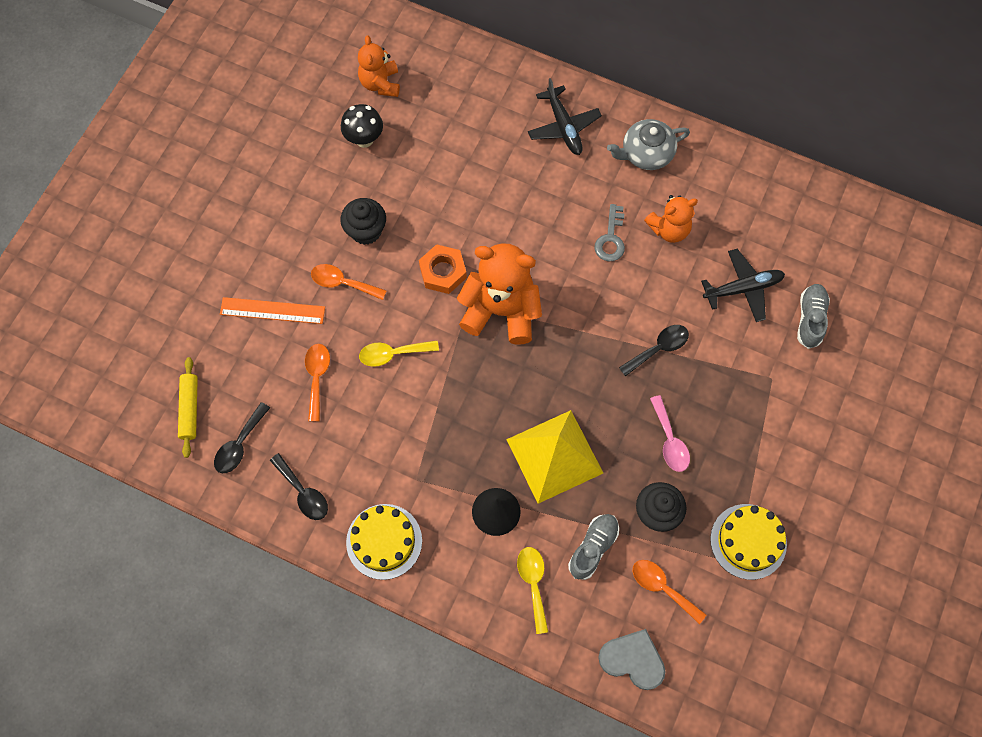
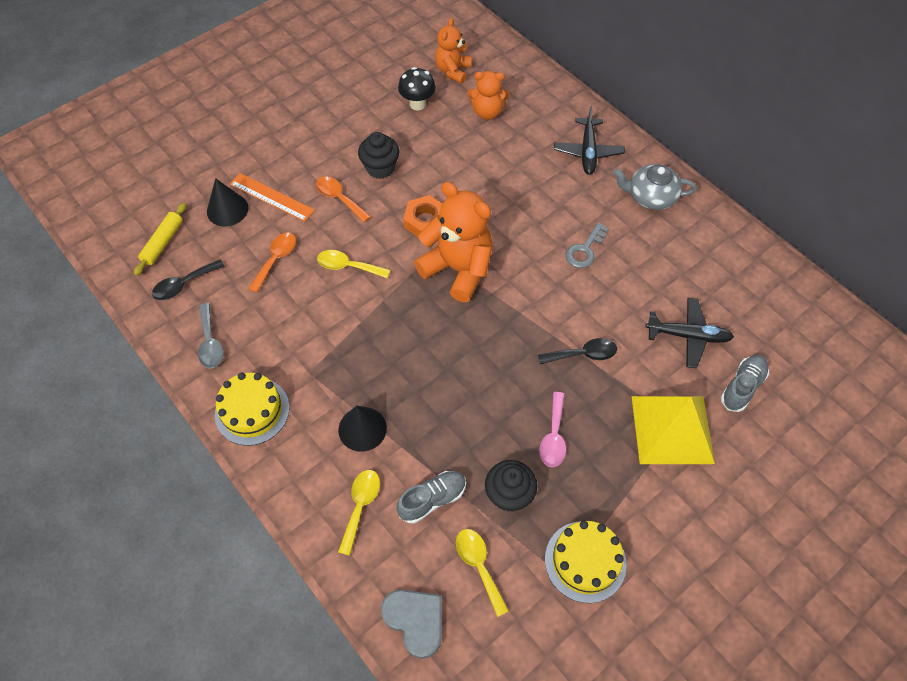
camera: 25 degrees right, 10 degrees down
(234, 344) = (227, 209): none -> black cone
(303, 492) = (210, 342): black spoon -> grey spoon
(554, 456) = (440, 404): yellow pyramid -> yellow pyramid (672, 429)
(662, 587) = (479, 566): orange spoon -> yellow spoon
(669, 229) = (642, 262): orange teddy bear -> orange teddy bear (487, 112)

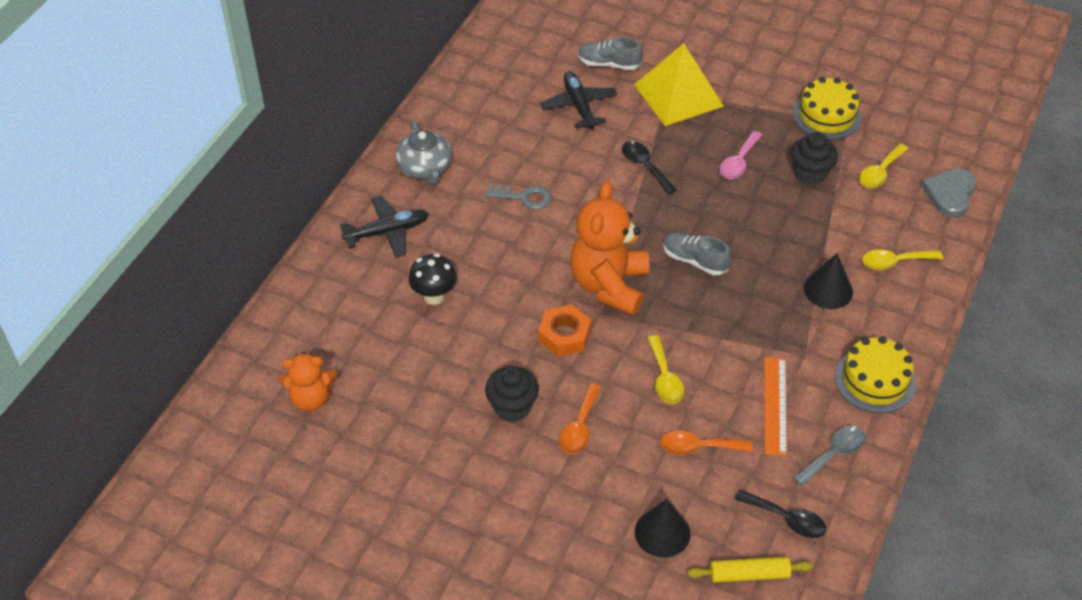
camera: 115 degrees left, 10 degrees down
(271, 197) = (617, 496): orange ruler -> orange ruler (775, 405)
(417, 104) = (388, 412): black mushroom -> black mushroom (434, 296)
(432, 499) = (851, 218): grey shoe -> grey shoe (694, 260)
(487, 112) = (368, 339): orange teddy bear -> none
(553, 436) = (738, 162): pink spoon -> pink spoon turned 135 degrees clockwise

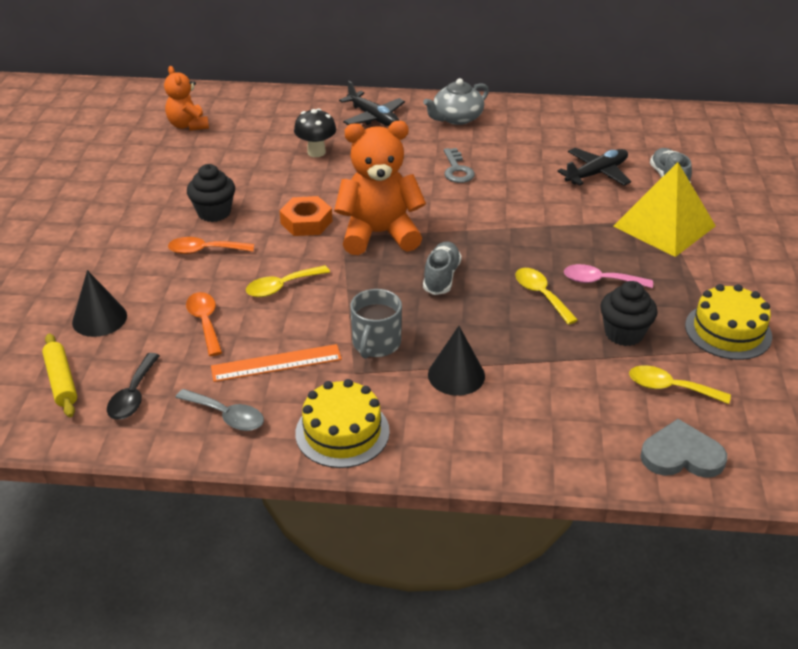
camera: 70 degrees right, 10 degrees down
(645, 166) = (547, 225): black spoon -> none
(771, 330) = (376, 343): none -> grey mug
(894, 262) = (532, 422): yellow spoon -> yellow spoon (541, 295)

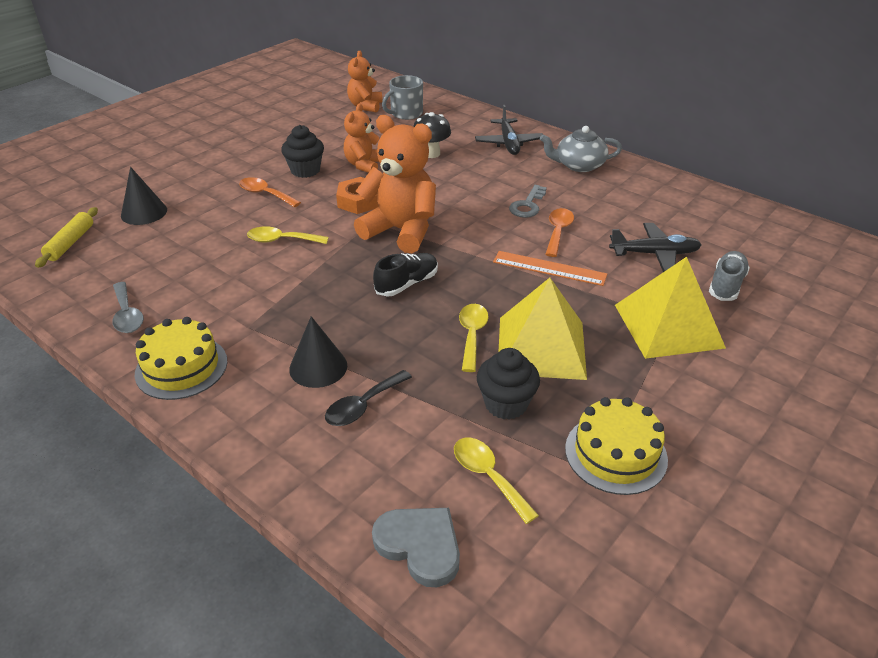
camera: 35 degrees right, 0 degrees up
(133, 395) = (95, 272): black spoon -> black spoon (363, 406)
(205, 322) = (201, 243): orange spoon -> orange spoon (558, 232)
(266, 186) = (364, 165): none -> orange teddy bear
(276, 363) = (206, 293): orange ruler -> orange ruler (549, 268)
(376, 343) = (291, 312): grey mug -> grey mug (406, 113)
(441, 277) = (407, 284): grey shoe -> black shoe
(600, 281) = (541, 347): pink spoon -> yellow pyramid

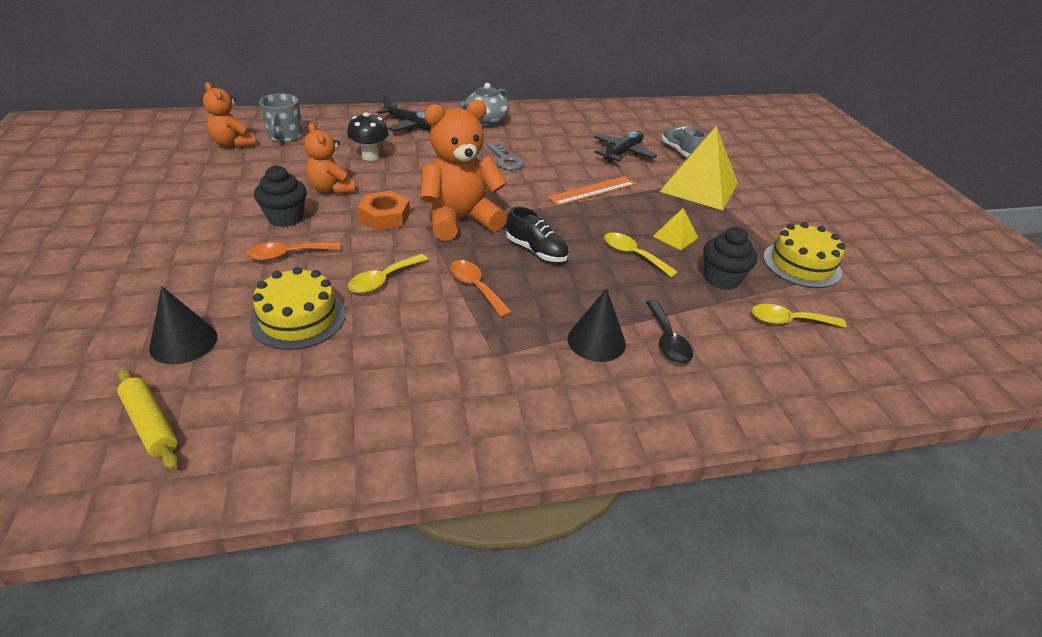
camera: 55 degrees left, 0 degrees up
(127, 315) = (373, 429): grey spoon -> none
(181, 367) = (510, 422): yellow cake -> yellow cake (298, 318)
(407, 284) = (536, 251): black shoe -> black shoe turned 135 degrees clockwise
(420, 546) = (838, 382): grey heart -> none
(541, 347) = (675, 237): yellow pyramid -> yellow pyramid, size x0.46
(558, 232) = (554, 167): orange spoon -> orange spoon (475, 287)

